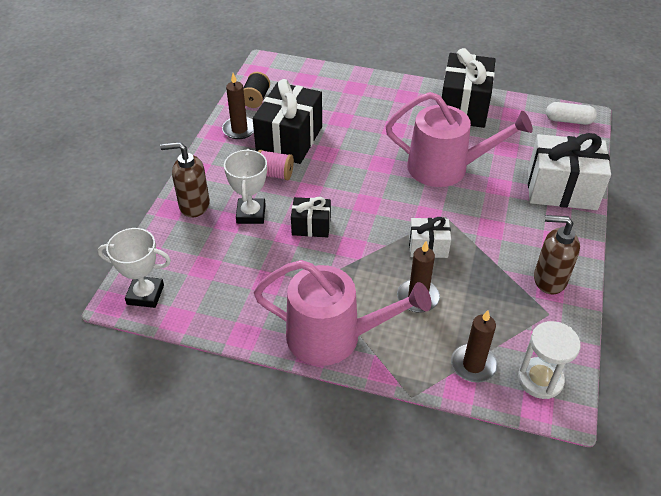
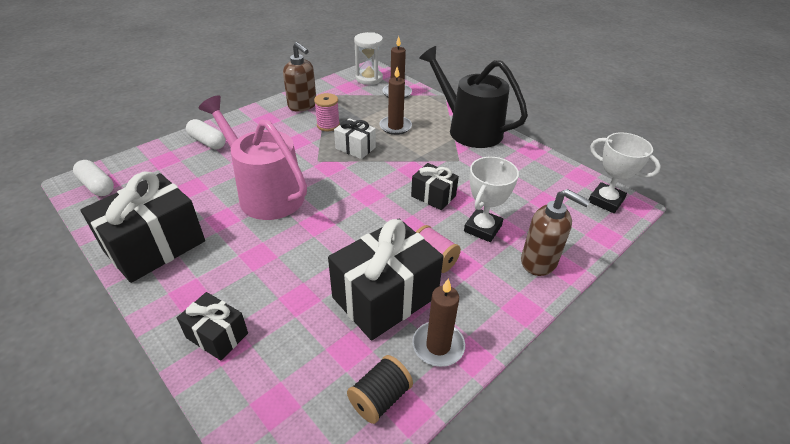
camera: 150 degrees left, 5 degrees down
(333, 336) = (469, 129): pink watering can -> black watering can
(364, 88) = (217, 335): none -> black gift
(487, 263) = (328, 125): none -> pink spool
(561, 189) = (207, 142): white gift -> white capsule

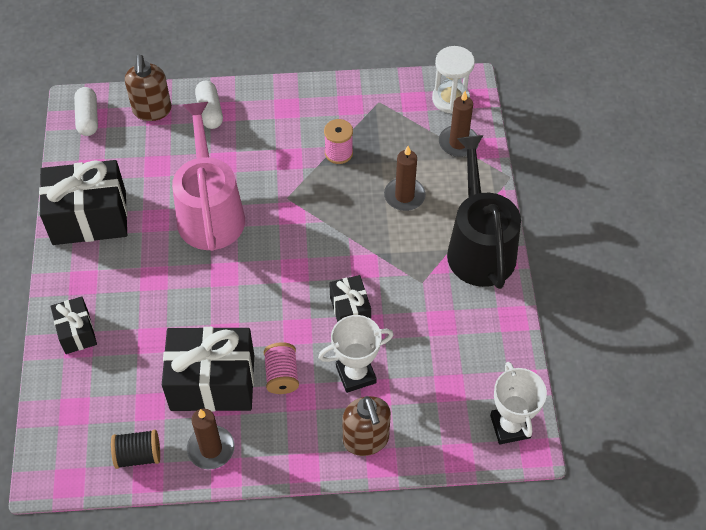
camera: 40 degrees right, 15 degrees up
(302, 105) = (339, 106): brown soap dispenser -> brown soap dispenser (152, 110)
(355, 148) = (336, 202): white gift -> none

